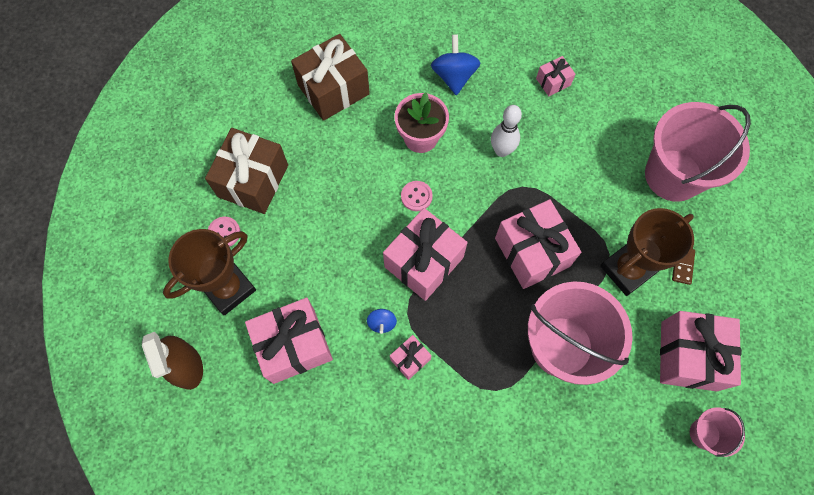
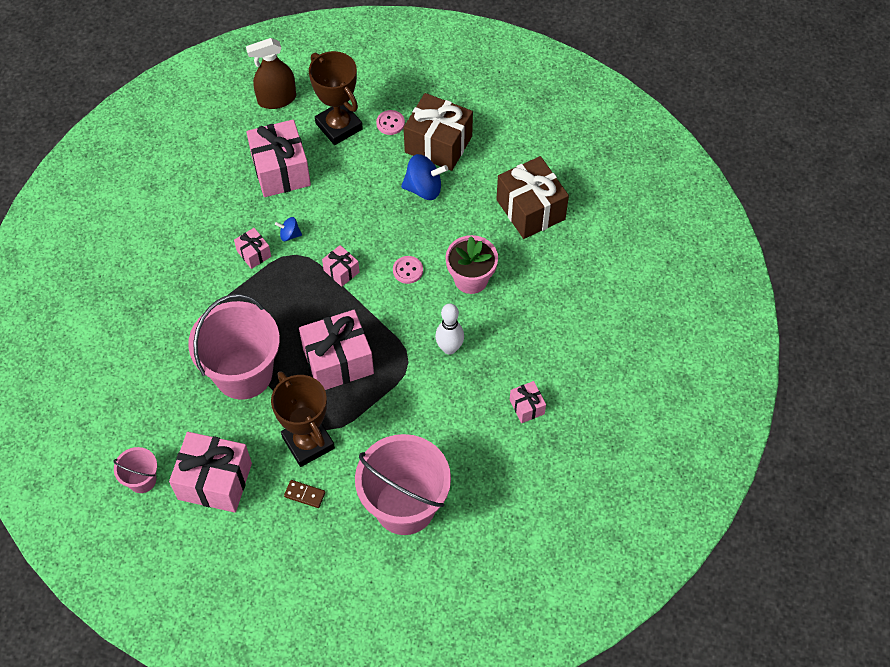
camera: 95 degrees right, 10 degrees down
(424, 262) = (341, 271): pink gift -> pink gift, size x0.49
(454, 76) = (539, 314): blue spinning top -> blue spinning top (424, 188)

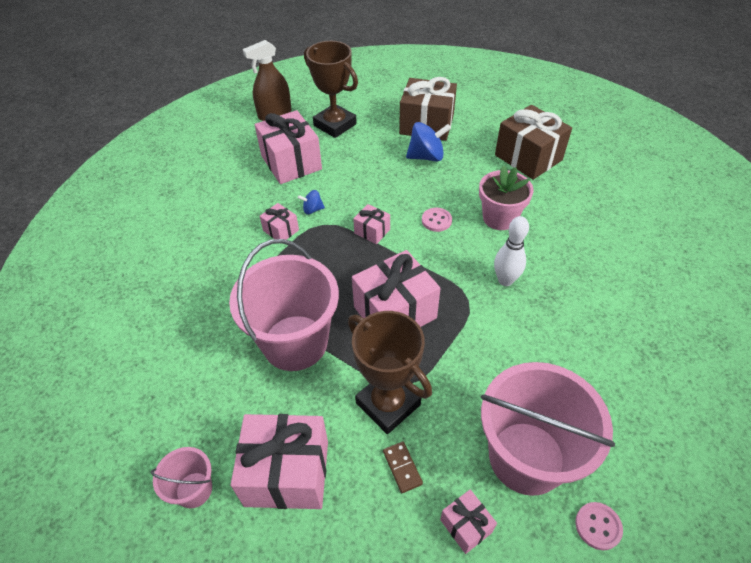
camera: 10 degrees left, 10 degrees down
(304, 494) = (402, 467): brown domino -> brown domino turned 60 degrees clockwise
(390, 123) = (379, 117): pink button -> pink button (598, 526)
(527, 407) = (610, 322): pink gift -> pink gift (466, 526)

